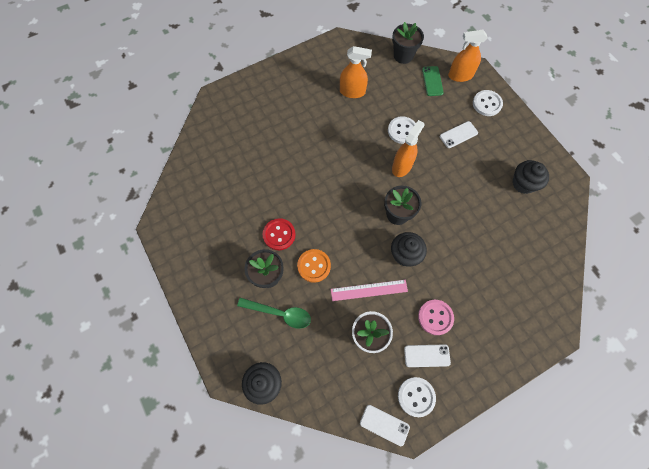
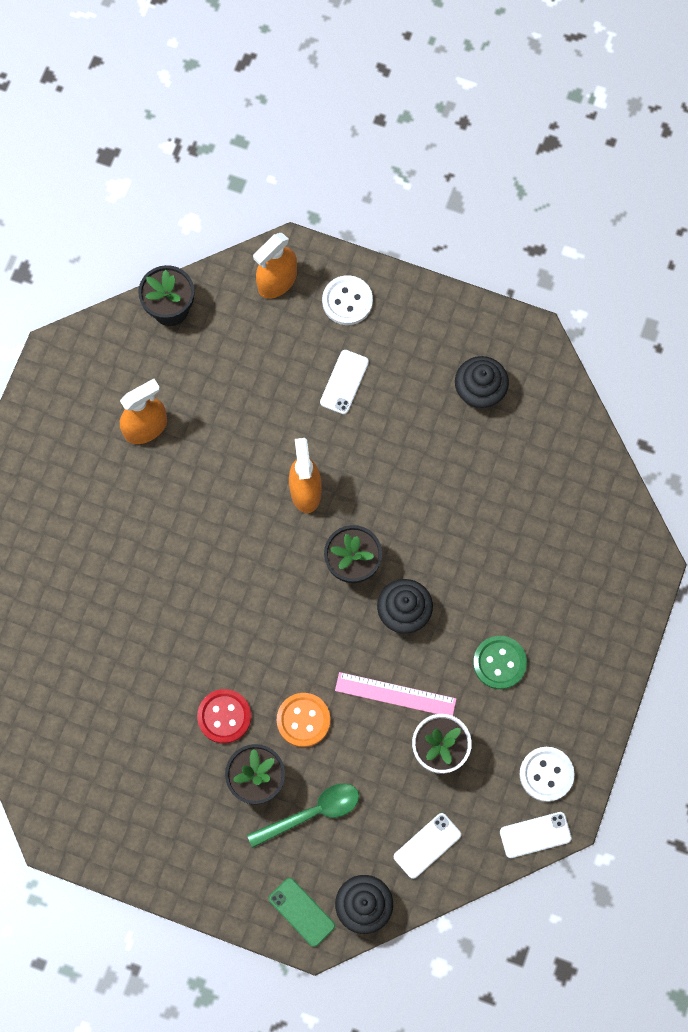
camera: 40 degrees left, 5 degrees up
(369, 290) = (395, 694): pink ruler -> pink ruler turned 60 degrees clockwise
(402, 131) = (264, 436): white button -> none
(427, 355) = (523, 717): white phone -> white phone (427, 845)
(432, 81) = (245, 321): green phone -> green phone (301, 912)
(435, 317) = (499, 663): pink button -> green button

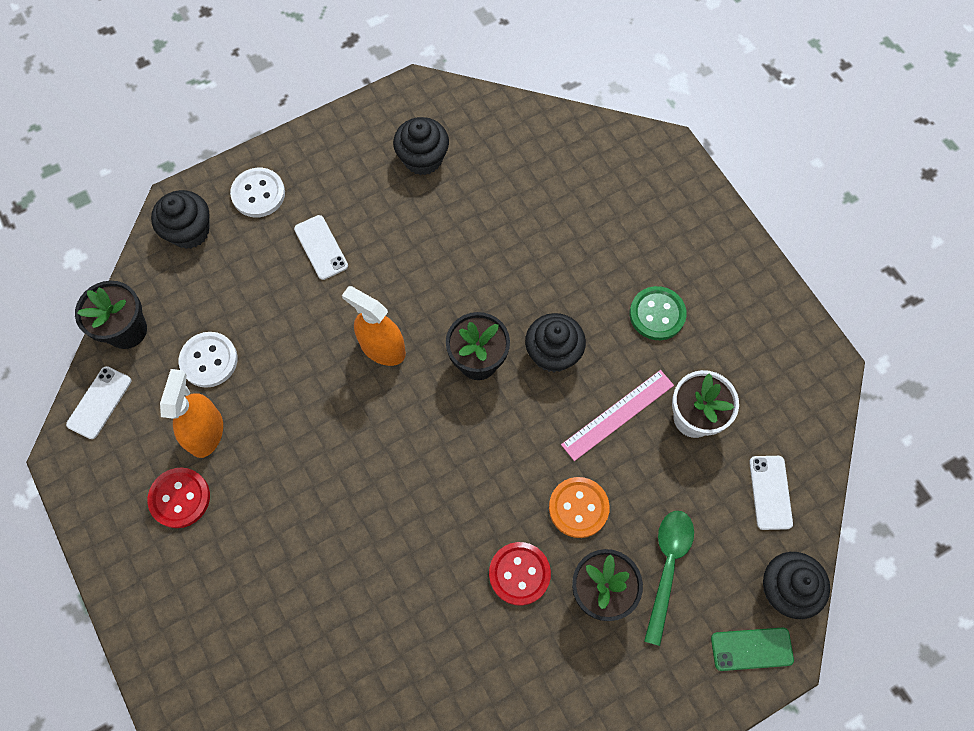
camera: 50 degrees left, 5 degrees down
(89, 451) = (180, 498): none -> red button
(277, 281) = (189, 231): orange spray bottle -> black cupcake
(535, 835) = (825, 399): white phone -> white phone (99, 402)
(546, 774) = (779, 351): white button -> white button (209, 360)

